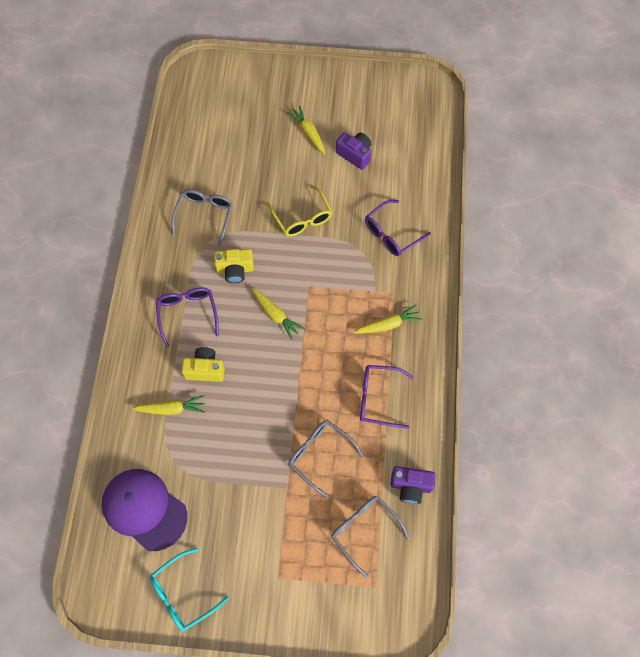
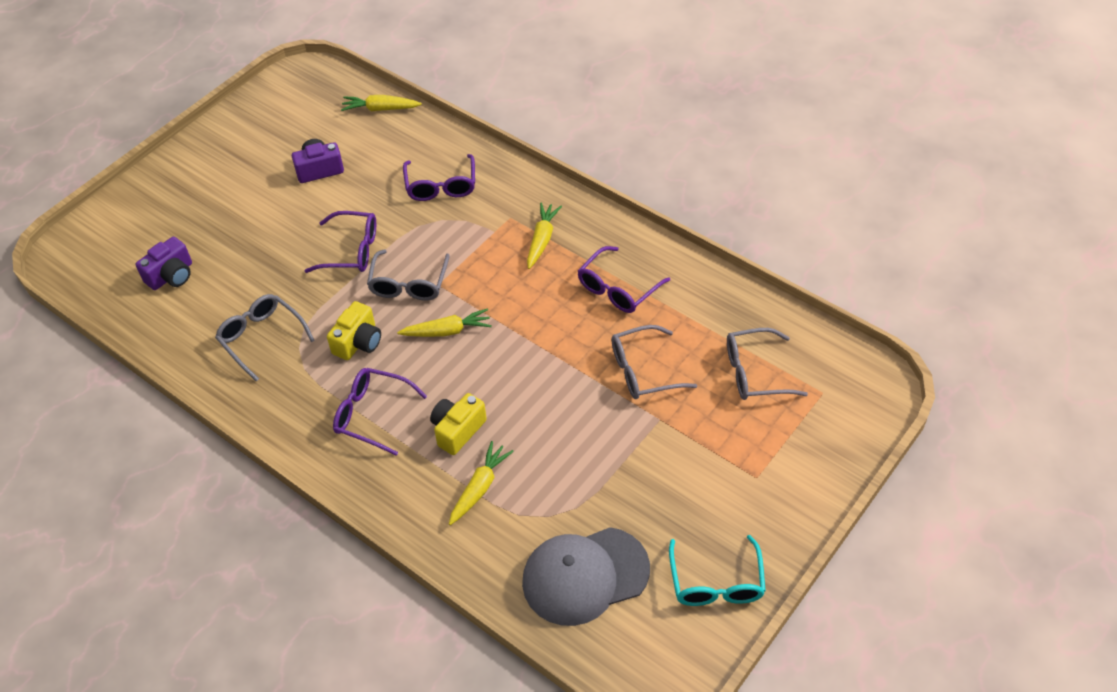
camera: 55 degrees left, 15 degrees down
(144, 509) = (585, 576): purple cap -> grey cap
(298, 268) = (409, 284): none -> grey glasses
(302, 218) = (352, 250): yellow glasses -> purple glasses
(308, 133) = (252, 195): yellow carrot -> yellow carrot (380, 109)
(410, 486) = (734, 310): purple camera -> purple camera (171, 275)

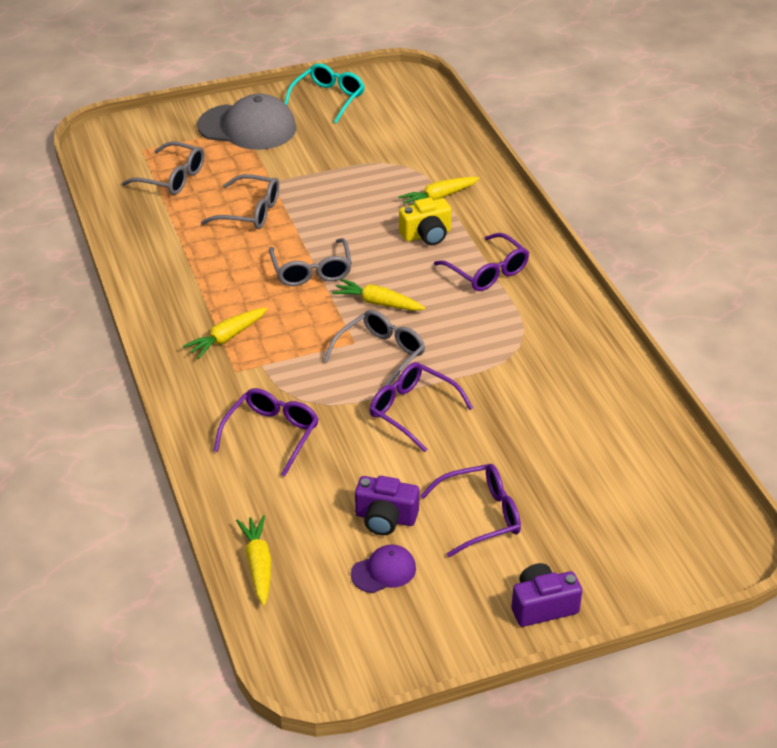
camera: 150 degrees left, 10 degrees down
(171, 275) = (613, 470): purple camera -> purple camera (542, 606)
(261, 338) = (549, 369): grey glasses -> grey glasses (311, 271)
(298, 140) = (384, 571): none -> purple cap
(358, 342) = (462, 328): yellow camera -> none
(380, 109) = (258, 565): yellow carrot -> yellow carrot turned 135 degrees counterclockwise
(585, 576) = (407, 131): grey cap -> grey cap (247, 127)
(617, 289) = (206, 271): purple glasses -> purple glasses (481, 515)

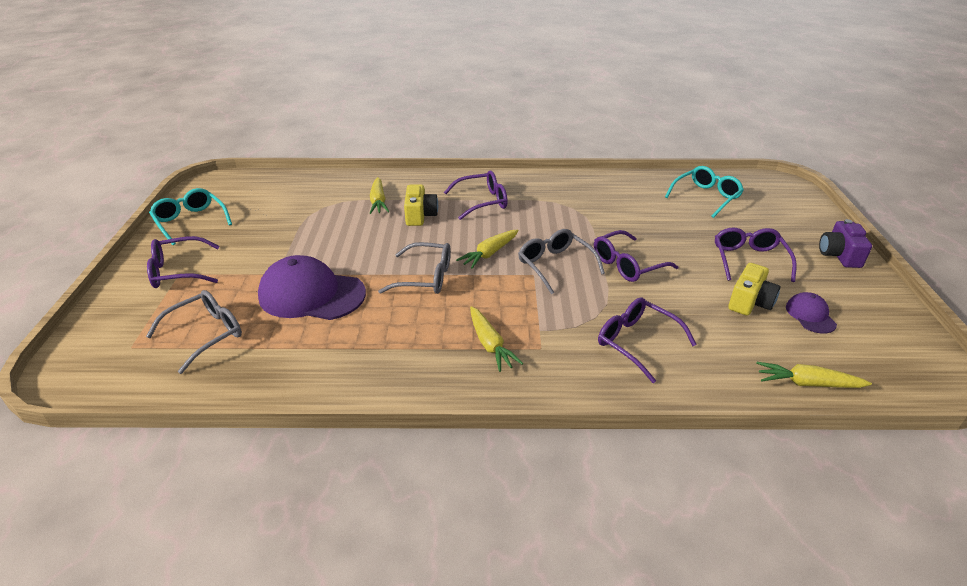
camera: 70 degrees left, 5 degrees down
(247, 127) = (178, 271): grey cap -> purple glasses
(250, 212) = (311, 294): grey glasses -> purple cap
(385, 518) = (750, 302): purple camera -> yellow camera
(630, 467) = (706, 197): none -> turquoise glasses

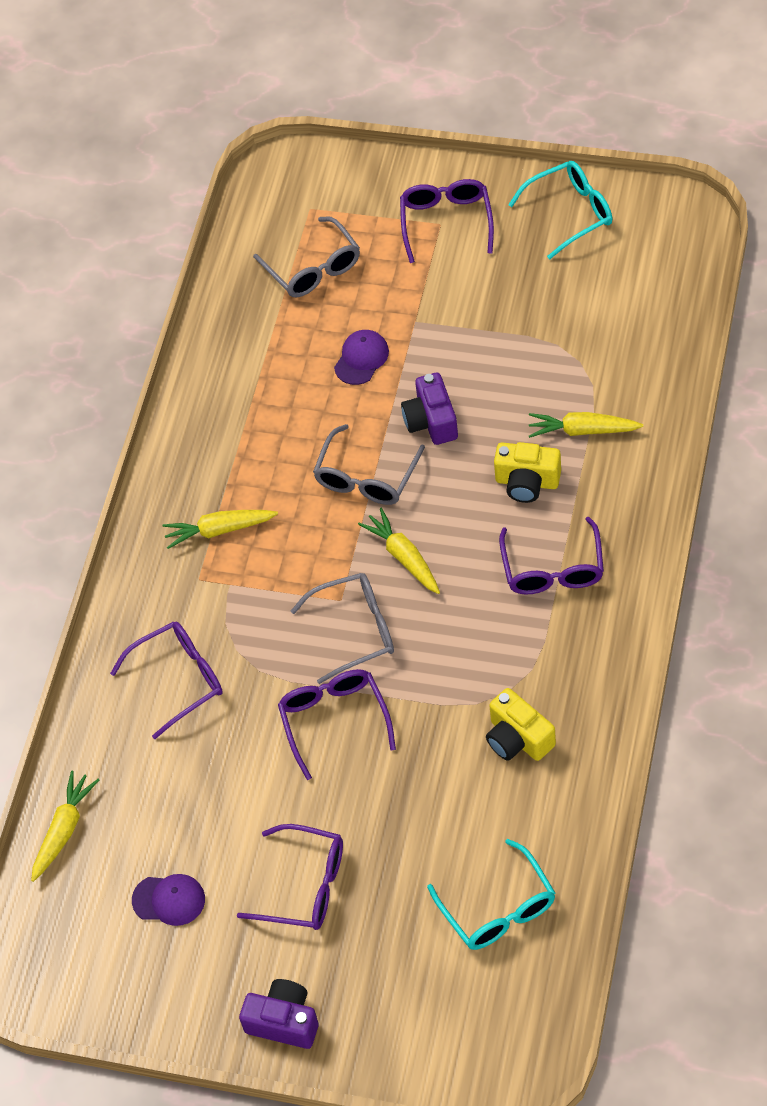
camera: 110 degrees right, 20 degrees up
(311, 294) = (361, 359): purple cap -> purple cap, size x0.49
(372, 256) = (431, 421): none -> purple camera
(750, 302) = (214, 839): yellow camera -> yellow camera (518, 738)

